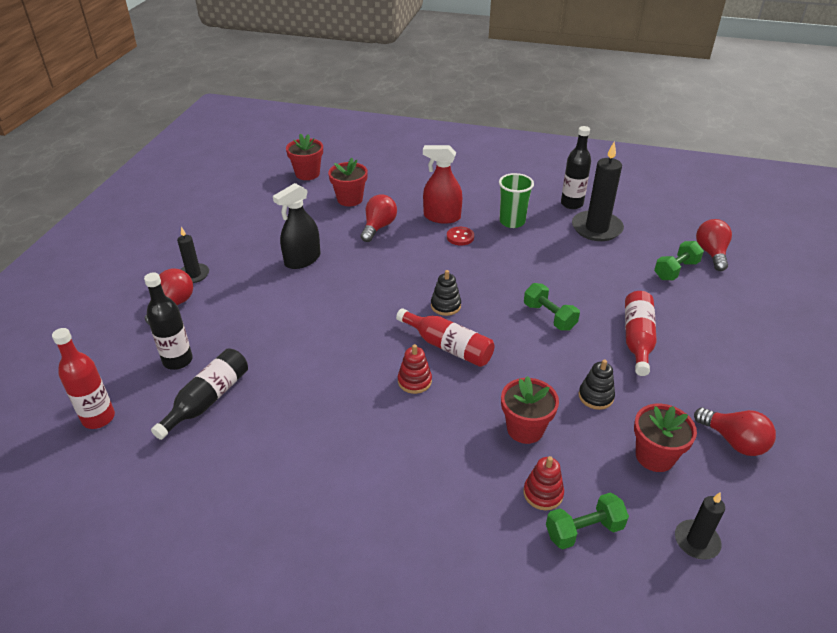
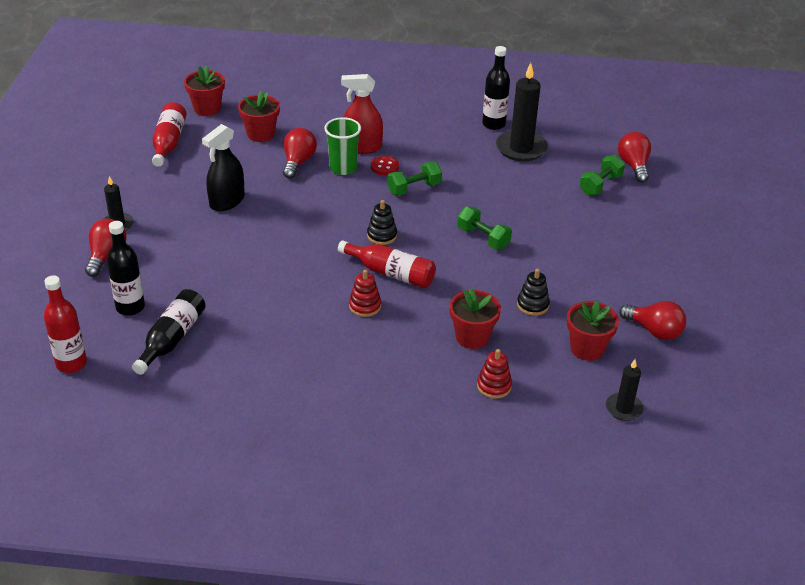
camera: 10 degrees left, 0 degrees up
(512, 222) = (435, 147): green cup -> green cup (343, 168)
(584, 530) = (531, 410): green dumbbell -> green dumbbell (414, 188)
(637, 339) = (567, 252): red bottle -> red bottle (168, 142)

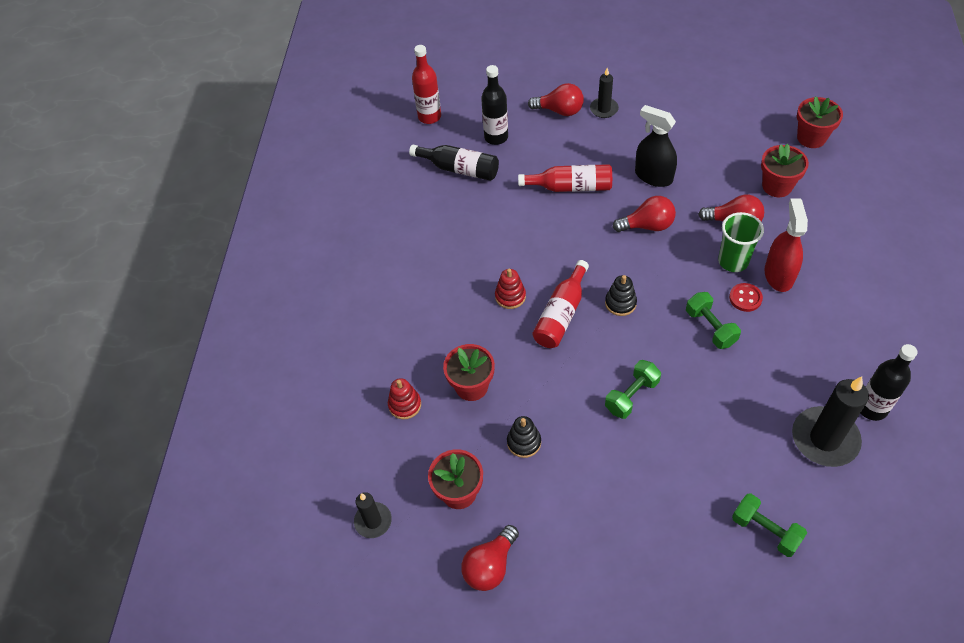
camera: 95 degrees right, 15 degrees up
(168, 142) = (740, 120): red bottle -> red bottle (571, 187)
(633, 166) = (822, 579): red light bulb -> red light bulb (647, 226)

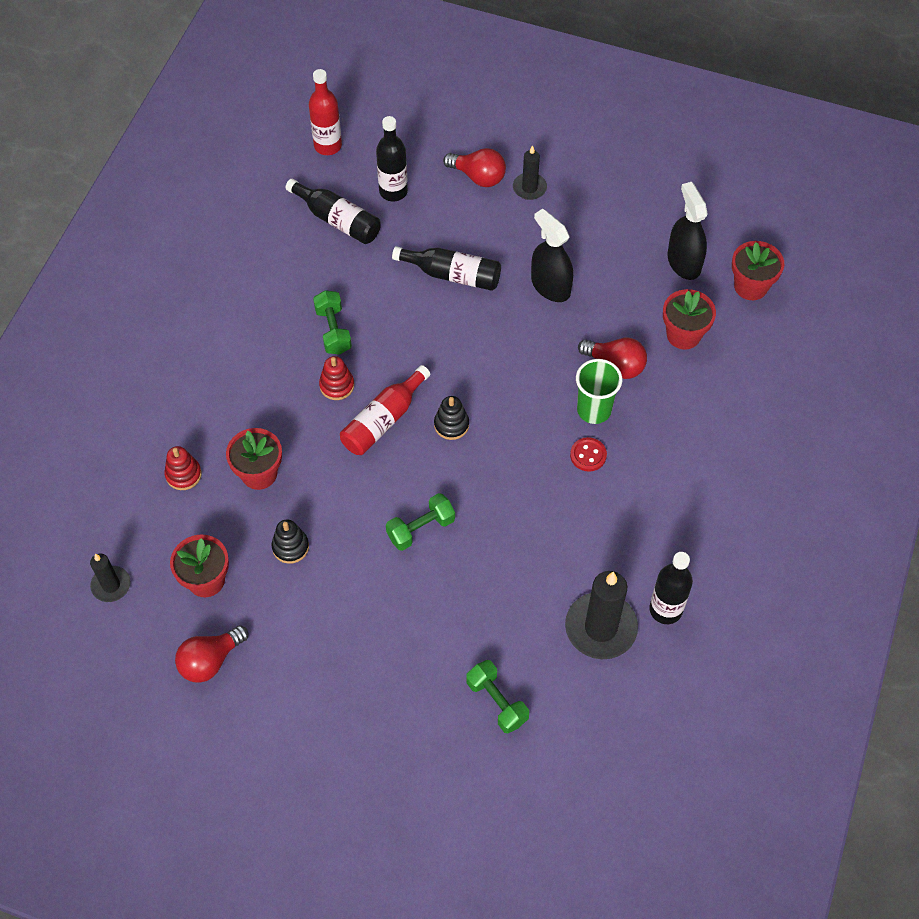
camera: 10 degrees right, 5 degrees up
(571, 187) = (453, 275): red bottle -> black bottle
(647, 226) = (518, 343): red light bulb -> none
(710, 327) = (536, 477): green dumbbell -> green dumbbell (333, 330)
(750, 133) = (684, 262): none -> black spray bottle
(778, 275) = (636, 439): red spray bottle -> none

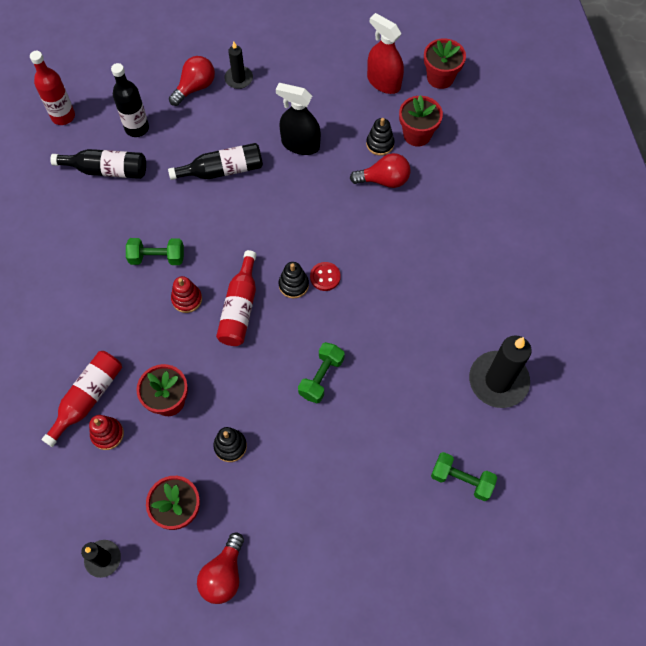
camera: 30 degrees left, 5 degrees up
(186, 431) = (88, 398): none -> red bottle
(333, 330) = (157, 257): green dumbbell -> green dumbbell turned 45 degrees counterclockwise
(478, 177) = (195, 87): red light bulb -> red light bulb turned 45 degrees counterclockwise
(588, 455) = (407, 256): red button -> red button (325, 277)
(594, 410) = (390, 221): green cup -> none
(636, 325) = (380, 144): none -> black stacking toy
(665, 609) = (533, 342): black bottle -> none
(684, 262) = (383, 82): black spray bottle -> red spray bottle

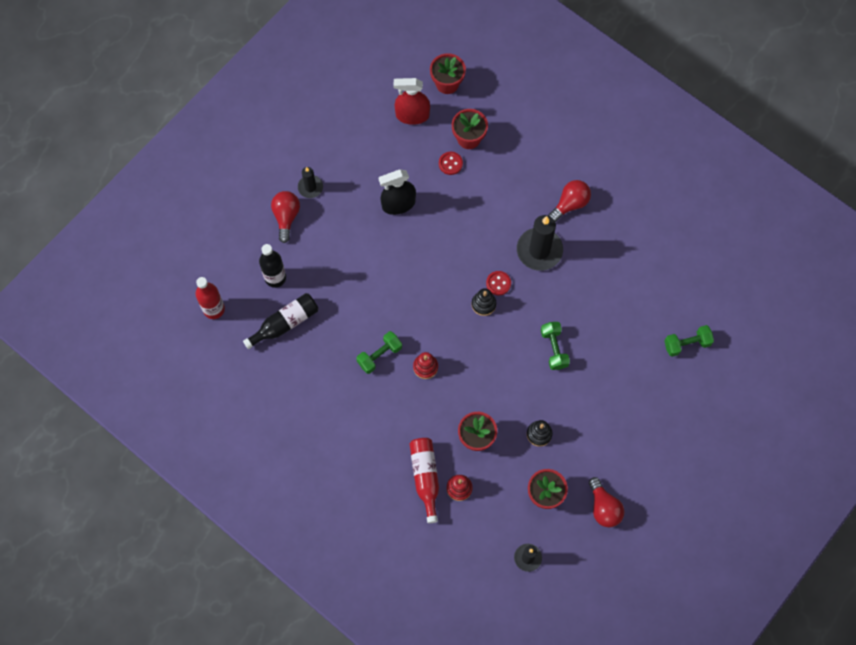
camera: 40 degrees left, 5 degrees up
(222, 170) = (364, 262): black bottle -> none
(240, 308) = (464, 346): red bottle -> none
(380, 144) = (450, 163): black stacking toy -> red button
(384, 180) = (476, 188): red light bulb -> red light bulb (570, 204)
(498, 381) = (658, 267): black candle -> black candle (539, 250)

